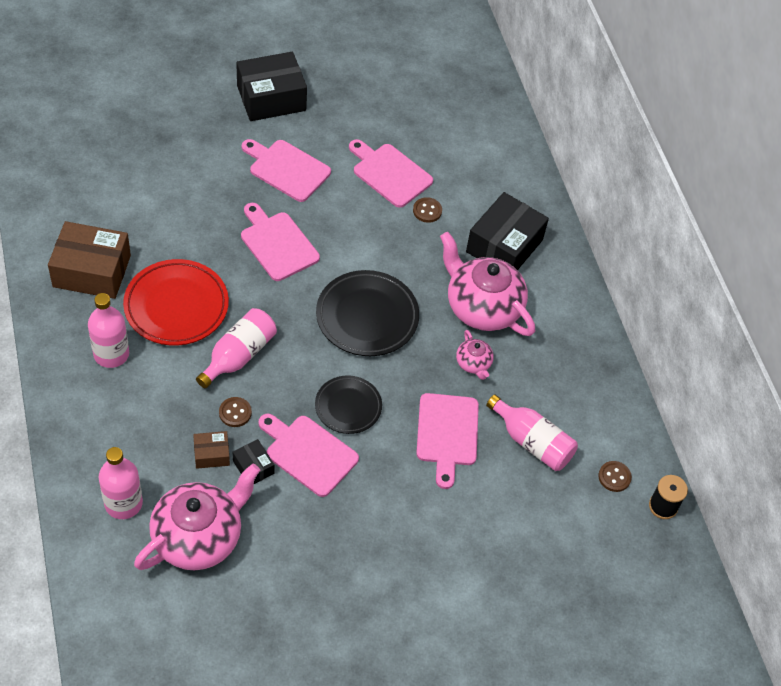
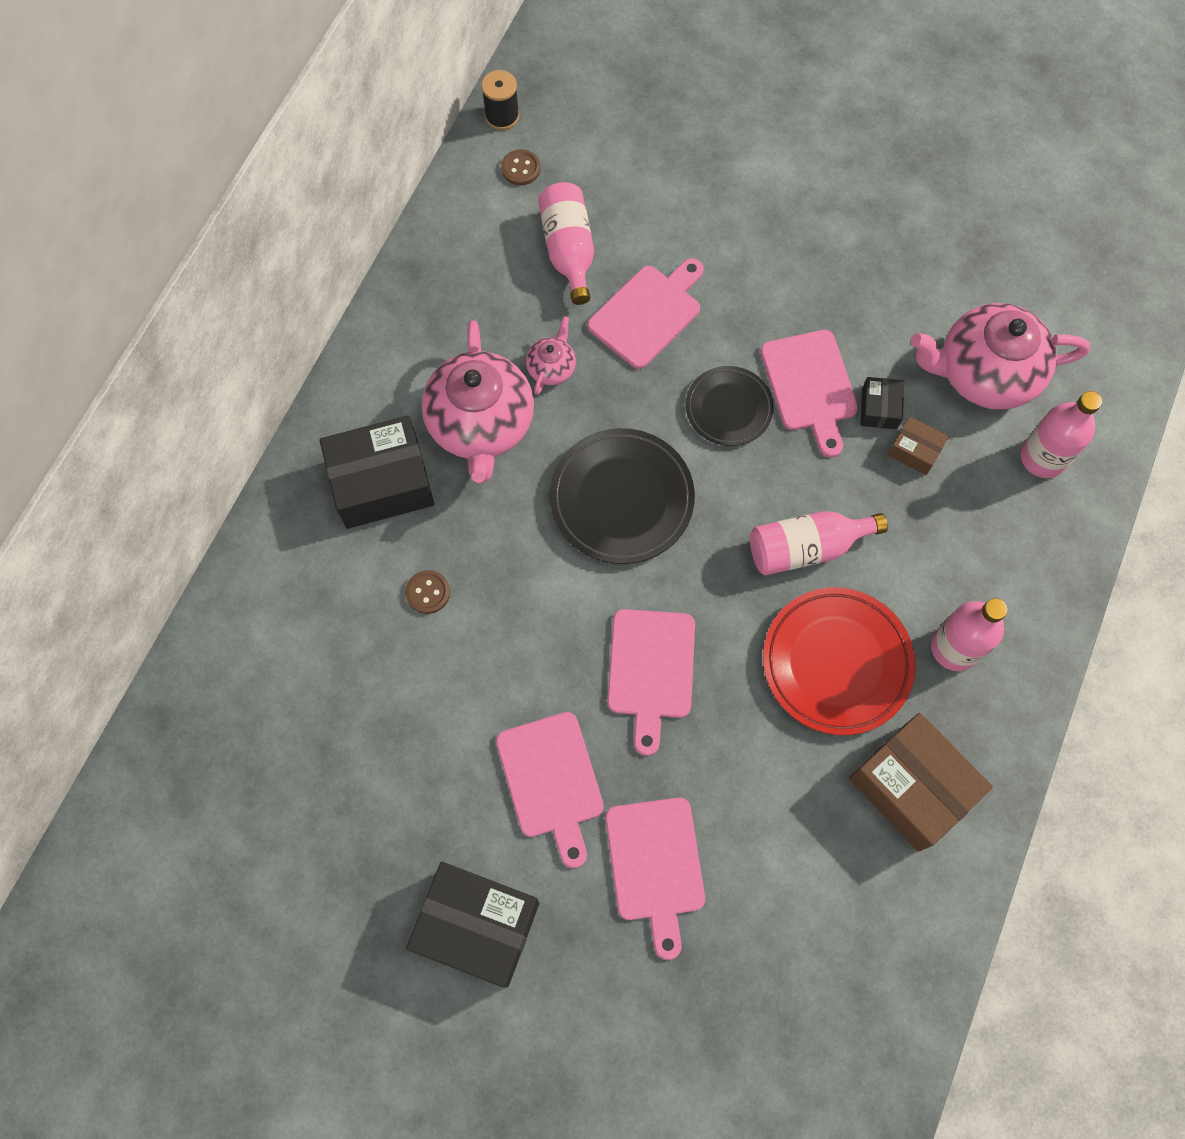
camera: 135 degrees left, 15 degrees up
(235, 413) = (857, 481): brown button -> none
(389, 173) = (425, 680): pink cutting board -> pink cutting board (655, 865)

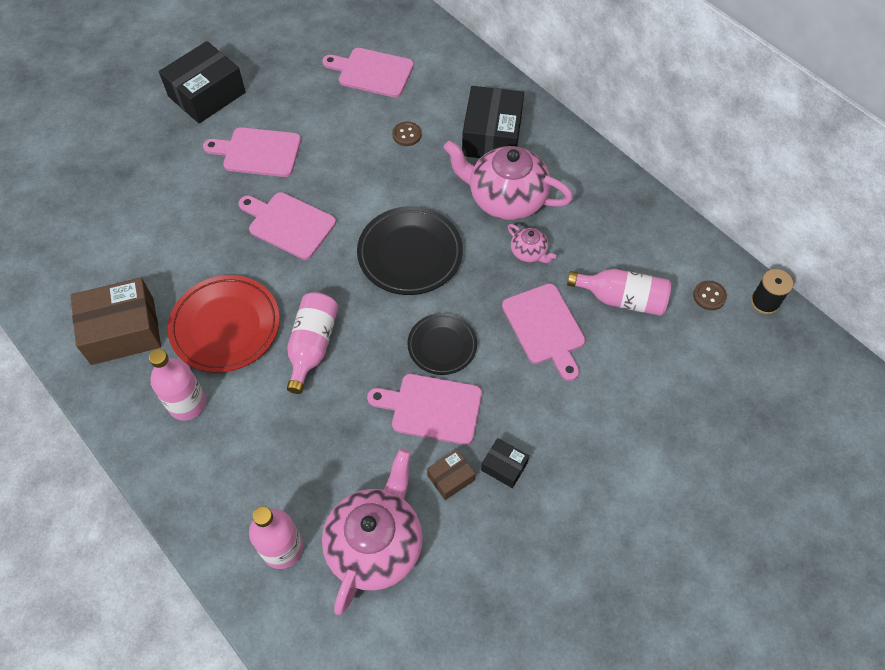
camera: 115 degrees right, 10 degrees down
(655, 865) = (178, 181): pink cutting board -> pink cutting board (372, 72)
(879, 408) = (388, 448): black box -> black box (504, 466)
(915, 451) = (341, 455): brown box -> brown box (451, 478)

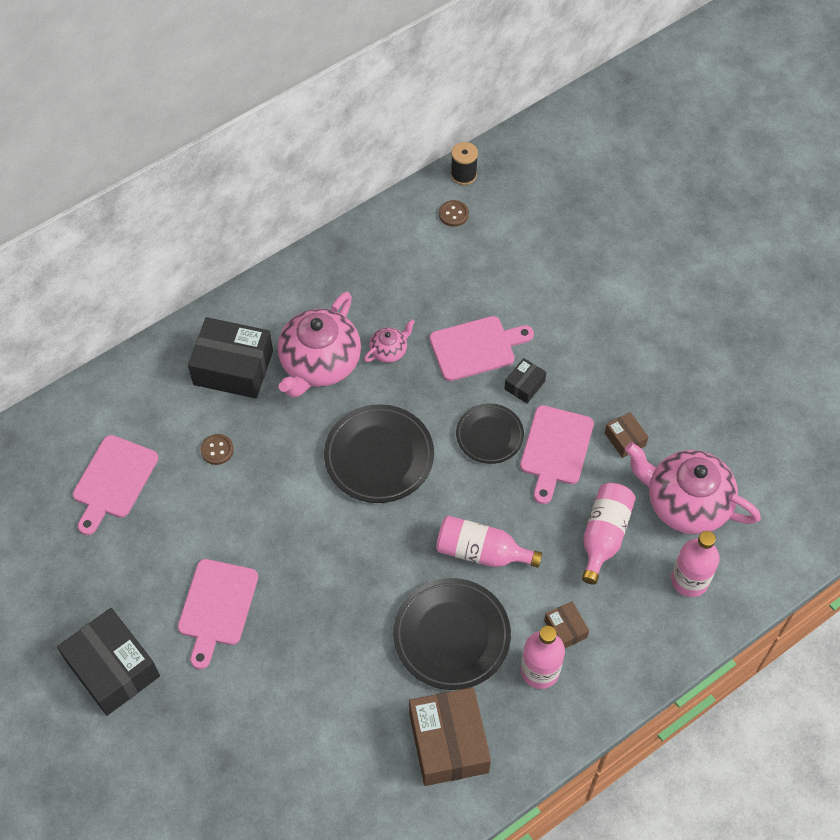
camera: 85 degrees left, 0 degrees up
(225, 326) = (451, 636): red plate -> black plate
(229, 425) = (565, 629): none -> brown box
(288, 224) = (326, 574): pink cutting board -> none
(504, 466) = (615, 396): black box -> black box (524, 385)
(622, 299) = (450, 281): pink bottle -> pink bottle (604, 536)

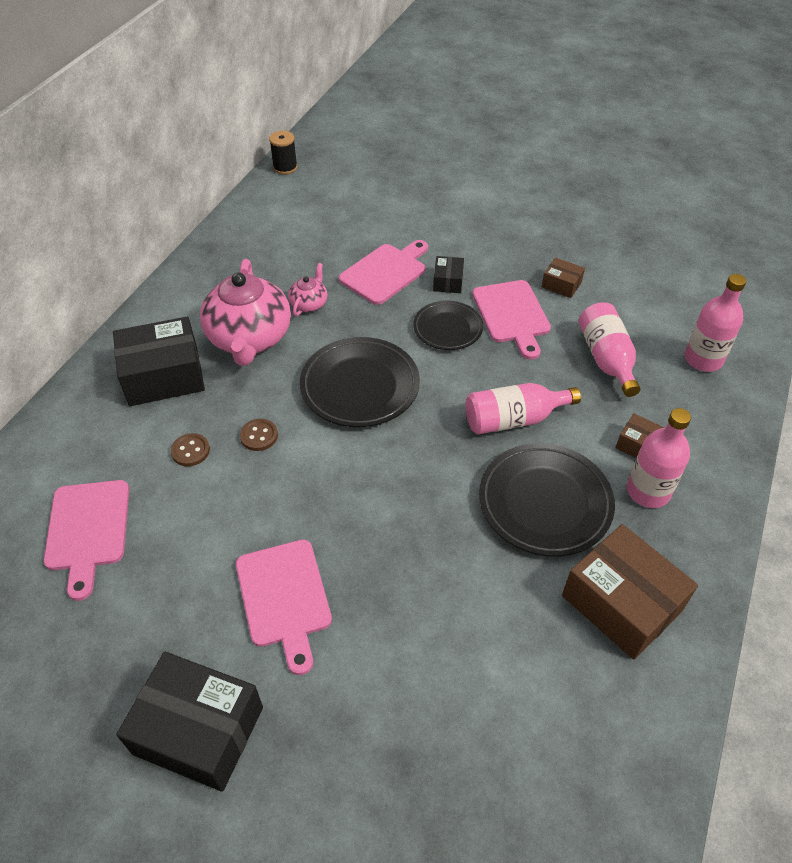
camera: 30 degrees left, 10 degrees down
(453, 214) = (296, 194): brown button -> brown button (259, 436)
(685, 503) = (648, 307): pink teapot -> none

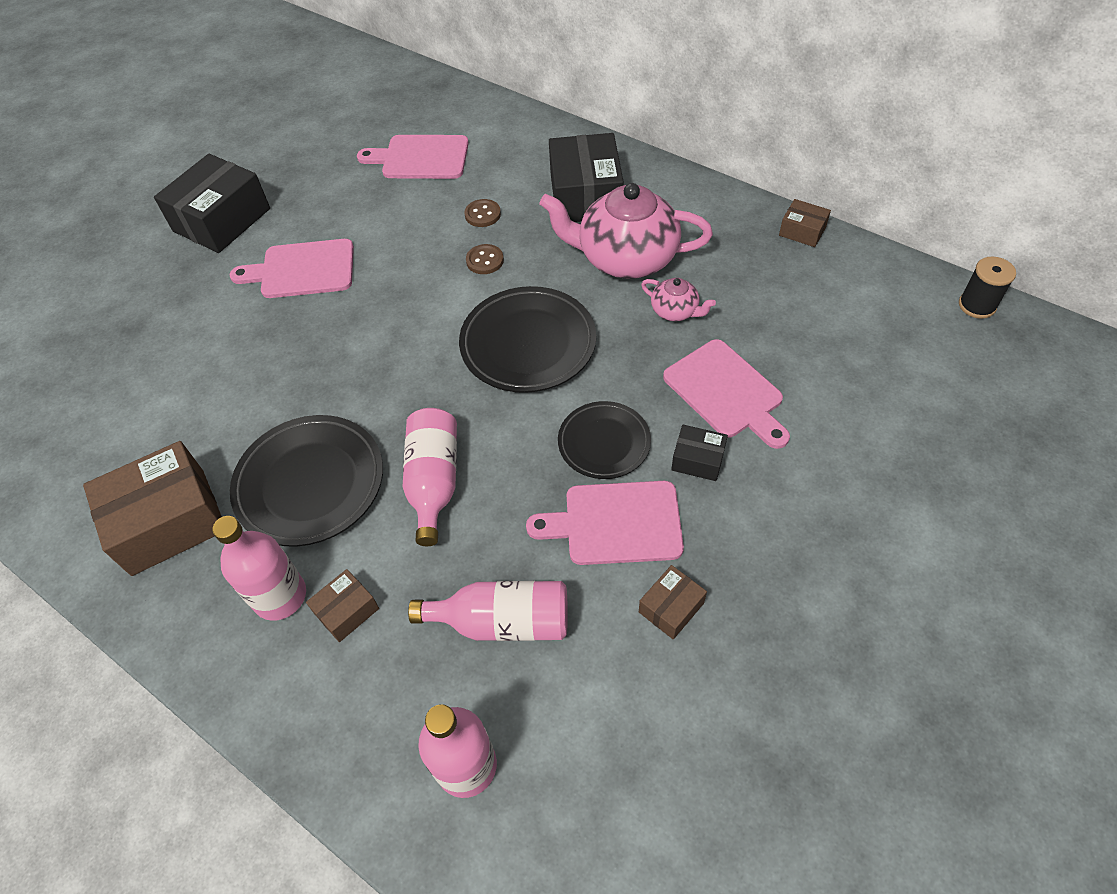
camera: 105 degrees right, 5 degrees up
(213, 242) = (802, 231): none -> brown box

